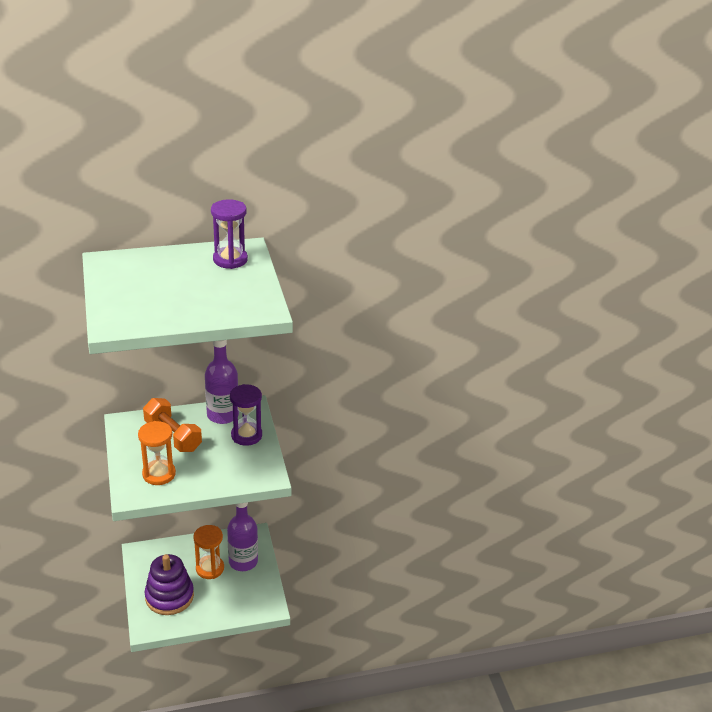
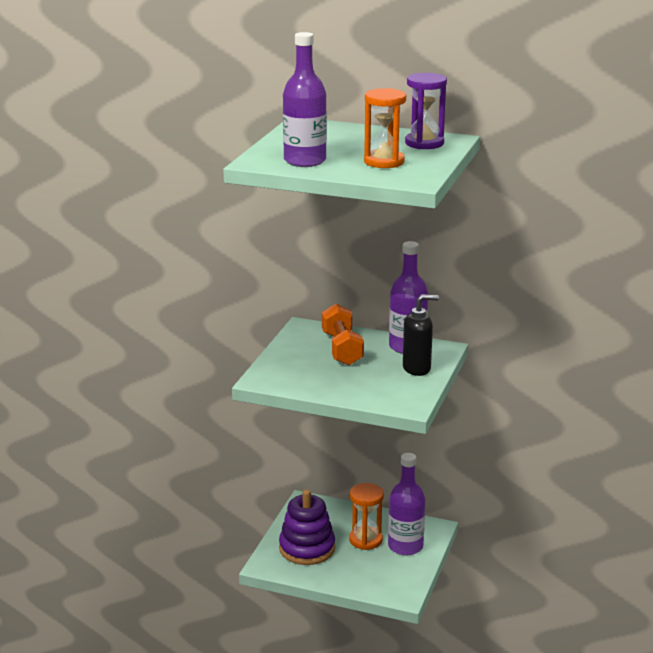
camera: 35 degrees right, 10 degrees down
(152, 312) = (305, 161): none -> purple bottle
(159, 474) = (301, 373): orange hourglass -> orange hourglass (384, 162)
(246, 435) = (417, 368): purple hourglass -> black soap dispenser

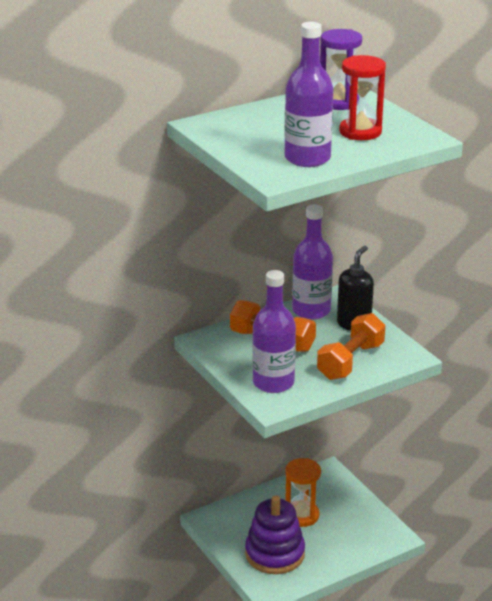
camera: 50 degrees left, 5 degrees up
(363, 386) = (350, 361): none -> orange dumbbell
(384, 162) = (360, 132): orange hourglass -> red hourglass
(405, 546) = (335, 500): purple bottle -> purple bottle (273, 382)

